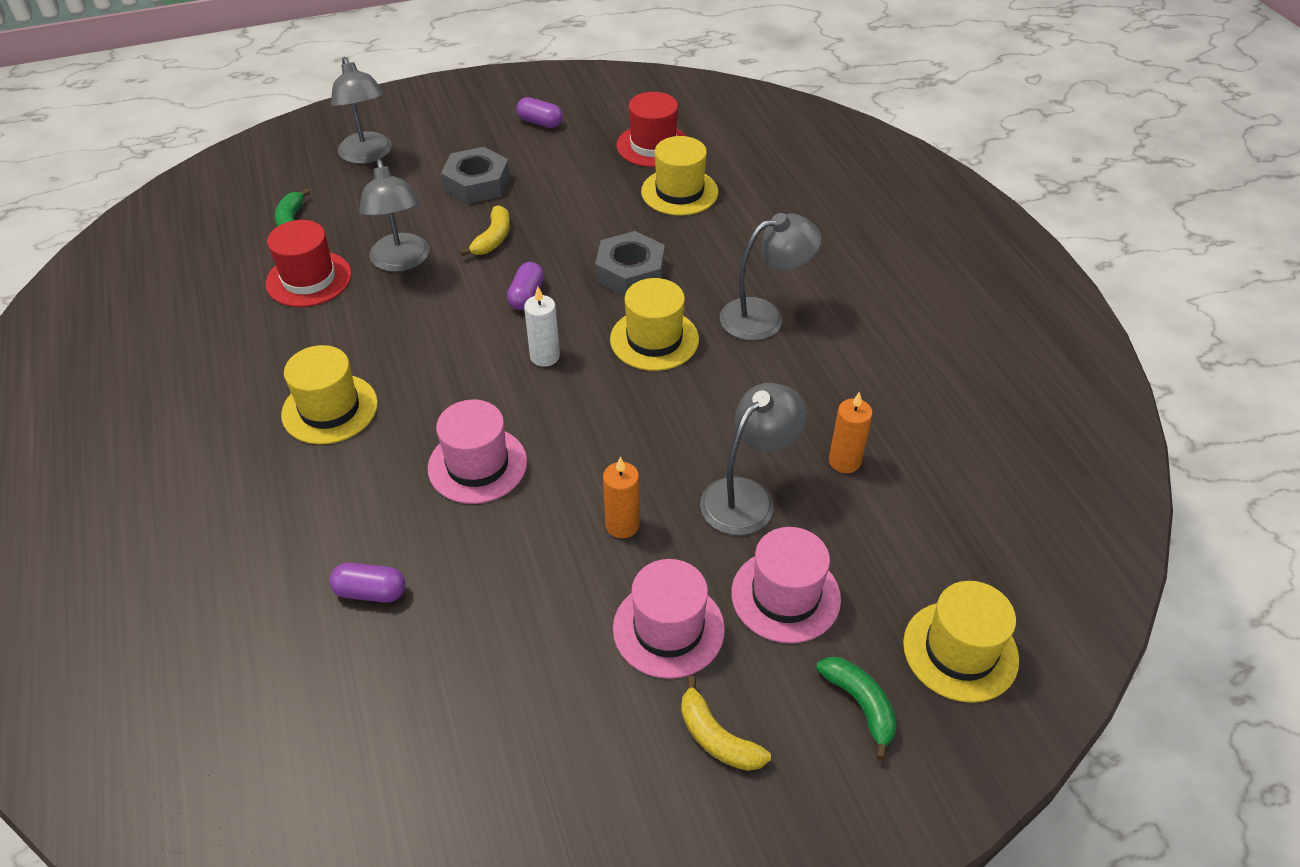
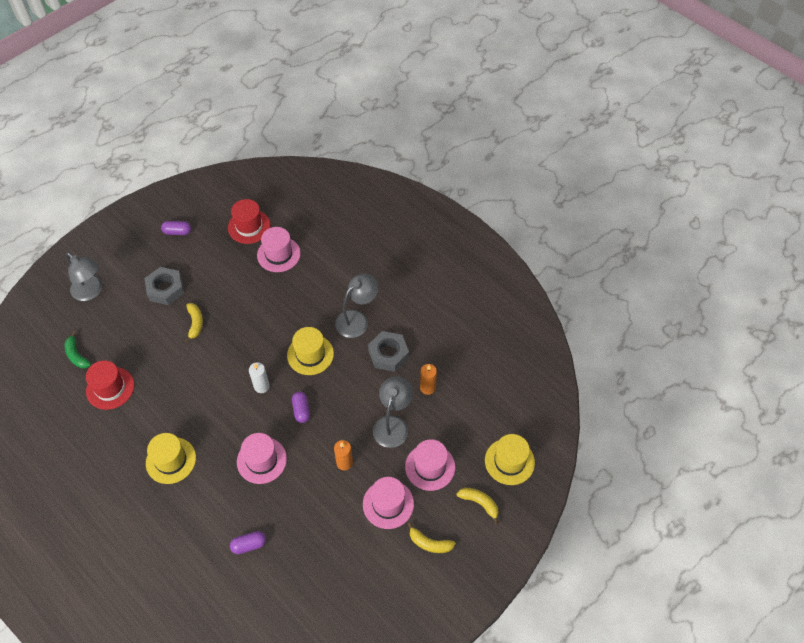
camera: 25 degrees left, 10 degrees up
(401, 261) = (154, 357): grey lamp -> none
(527, 296) = (233, 353): purple capsule -> purple capsule (301, 410)
(630, 272) = (278, 317): grey nut -> grey nut (388, 354)
(679, 192) = (278, 254): yellow hat -> pink hat
(860, 704) = (479, 503): green banana -> yellow banana

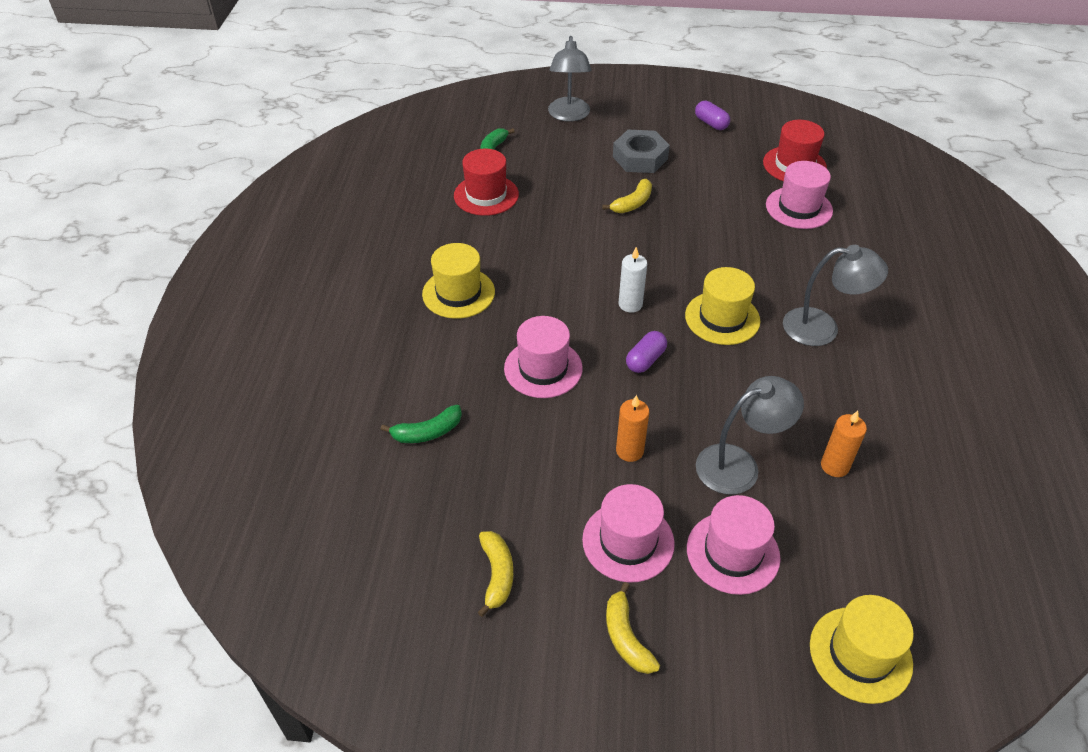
camera: 50 degrees right, 10 degrees down
(249, 545) = (427, 432): purple capsule -> green banana
(388, 354) = (822, 390): grey nut -> none
(479, 503) = (753, 661): yellow banana -> yellow banana (497, 574)

